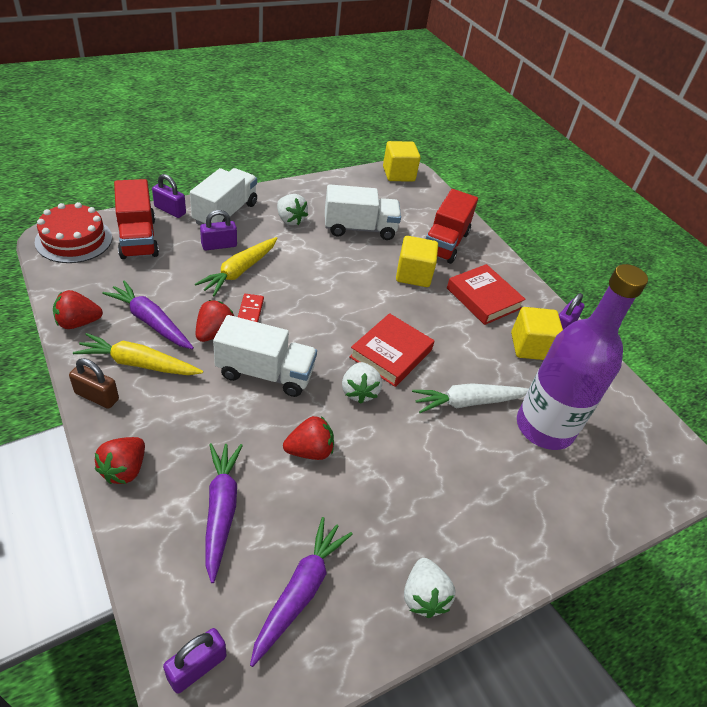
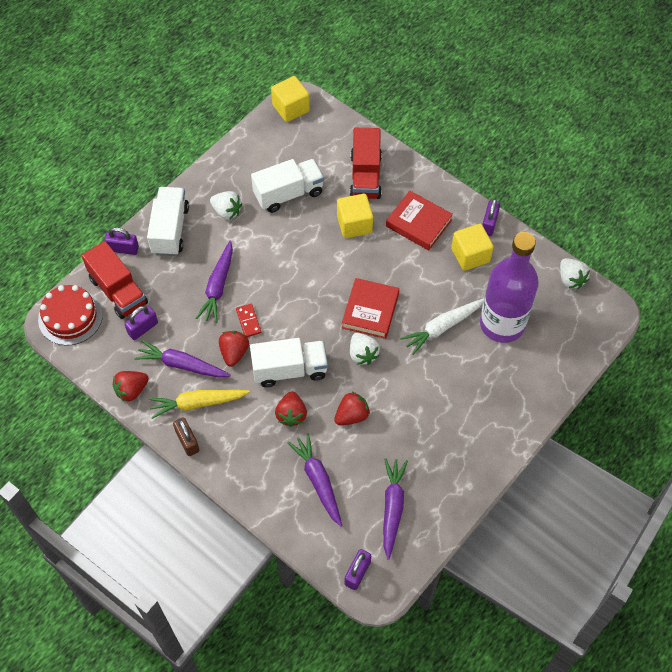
camera: 15 degrees left, 15 degrees up
(97, 396) = (187, 441): brown padlock -> brown padlock turned 60 degrees clockwise
(124, 469) = (241, 483): red strawberry -> red strawberry (291, 414)
(219, 245) = (186, 267): purple padlock -> purple padlock (143, 328)
(239, 271) = (218, 286): yellow carrot -> purple carrot
(423, 596) = (465, 478): white strawberry -> white strawberry (571, 279)

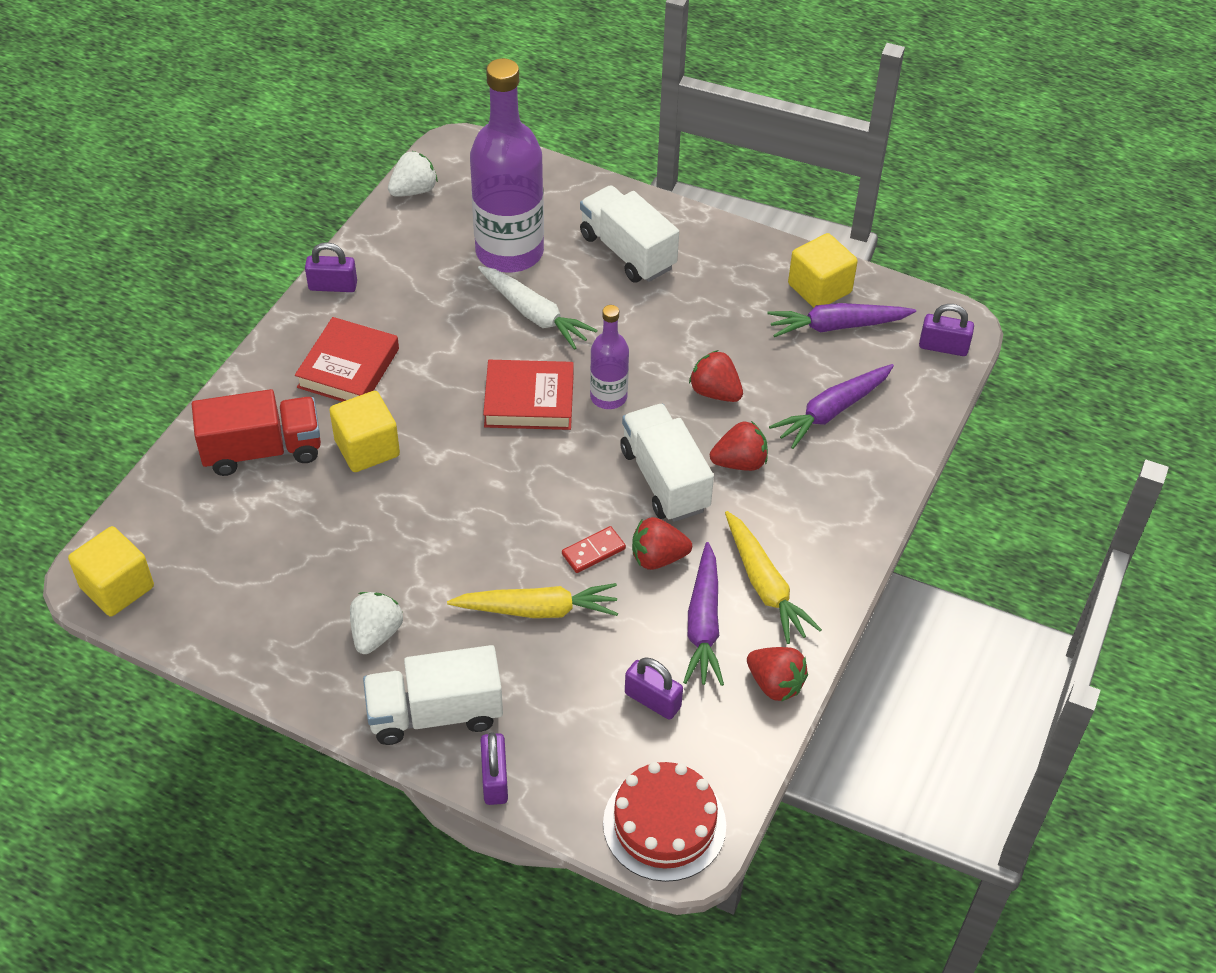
camera: 105 degrees left, 10 degrees down
(118, 291) = (588, 761): red truck -> none
(187, 441) = (834, 583): brown padlock -> none
(218, 286) = (537, 610): purple carrot -> yellow carrot
(288, 194) = (319, 550): white truck -> white truck (627, 251)
(362, 354) = (608, 397): white strawberry -> purple bottle
(470, 255) = (396, 300): yellow cube -> yellow cube (819, 288)

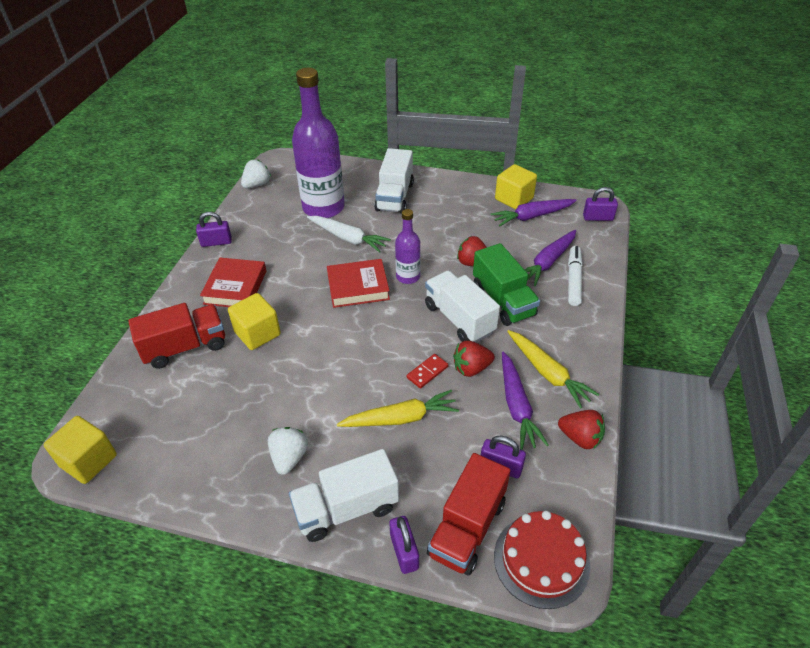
camera: 10 degrees left, 5 degrees down
(583, 767) = (467, 528): none -> red truck
(627, 251) = (394, 197): white truck -> white truck turned 120 degrees counterclockwise
(739, 462) = (503, 301): red strawberry -> green truck
(860, 448) = (573, 280): none -> white marker

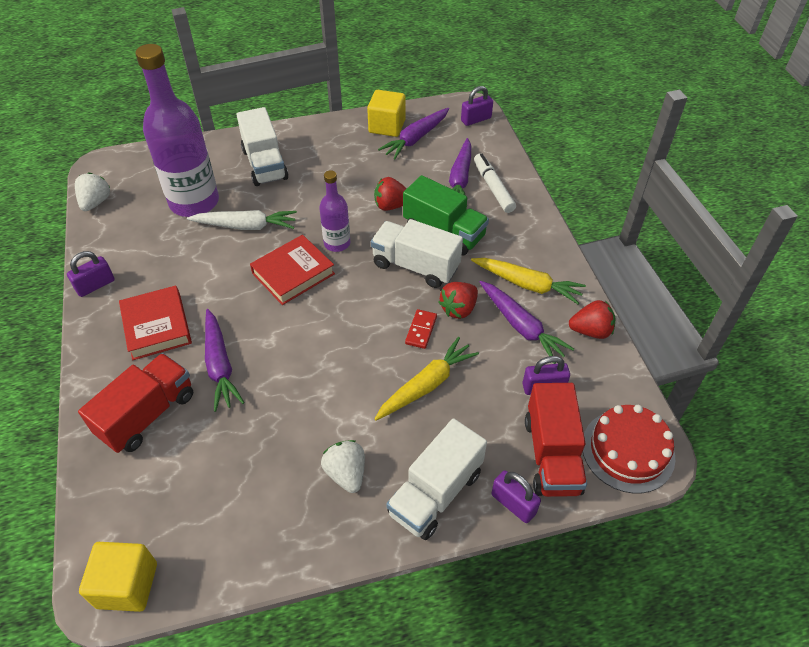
camera: 30 degrees left, 5 degrees up
(257, 333) = (220, 365): yellow cube -> purple carrot

